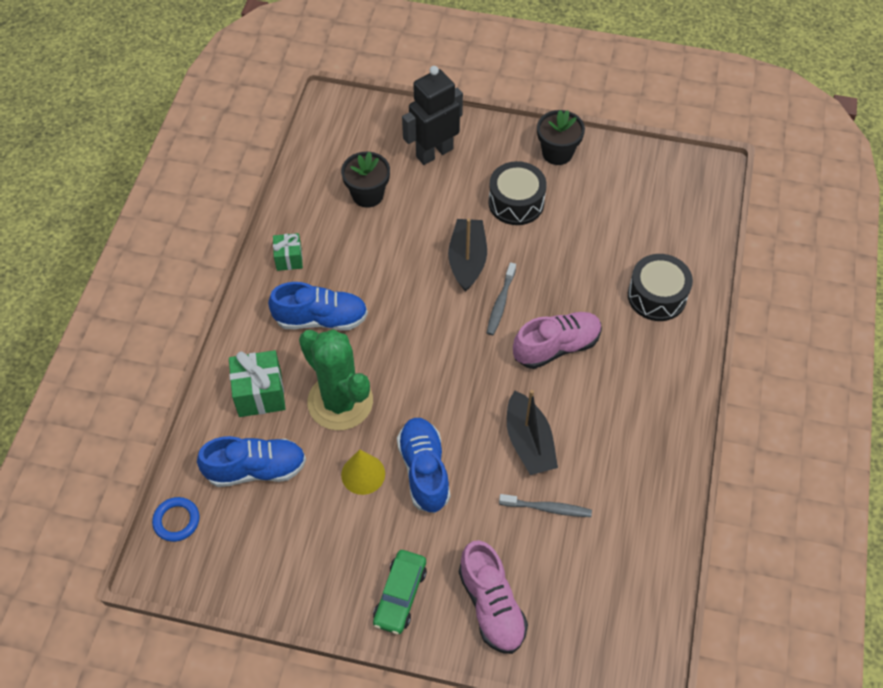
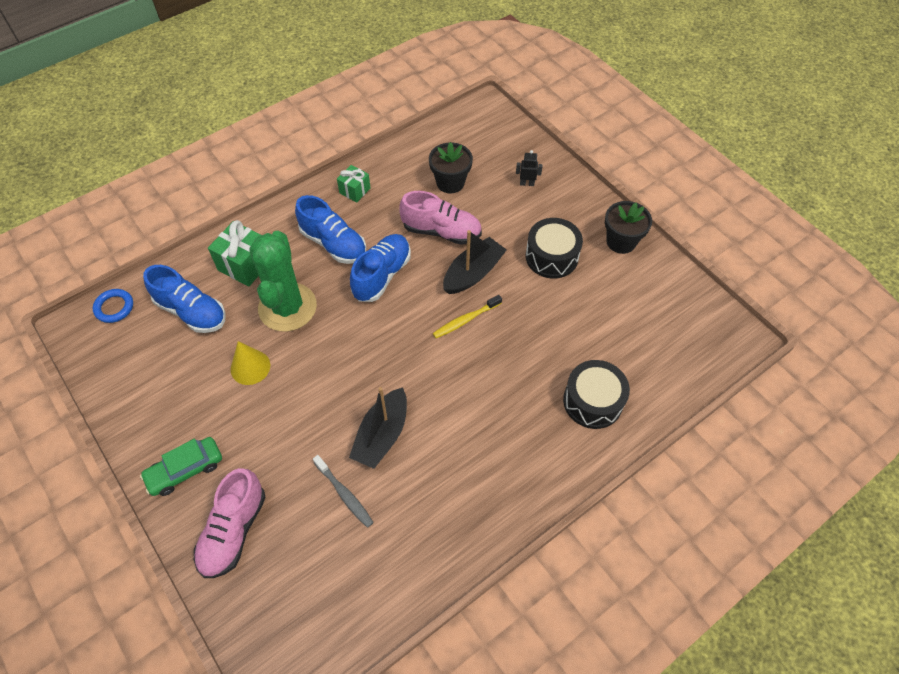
camera: 40 degrees right, 0 degrees up
(424, 470) = (290, 397): blue shoe -> blue shoe (382, 275)
(434, 152) = (527, 183): black robot -> black robot, size x0.42
(500, 303) = (465, 320): grey toothbrush -> yellow toothbrush
(556, 347) = (474, 381): pink shoe -> pink shoe (441, 231)

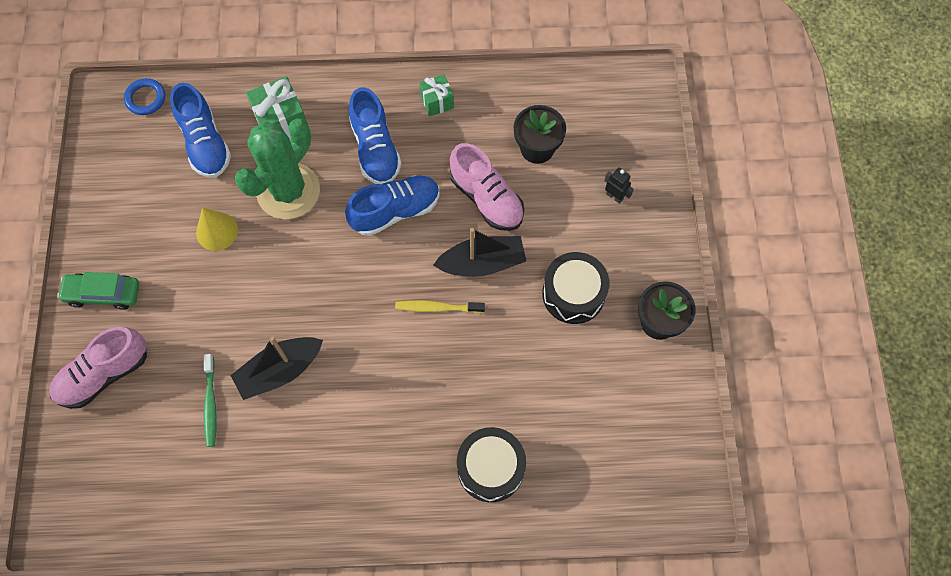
camera: 35 degrees right, 10 degrees up
(344, 494) = (210, 403): grey toothbrush -> green toothbrush

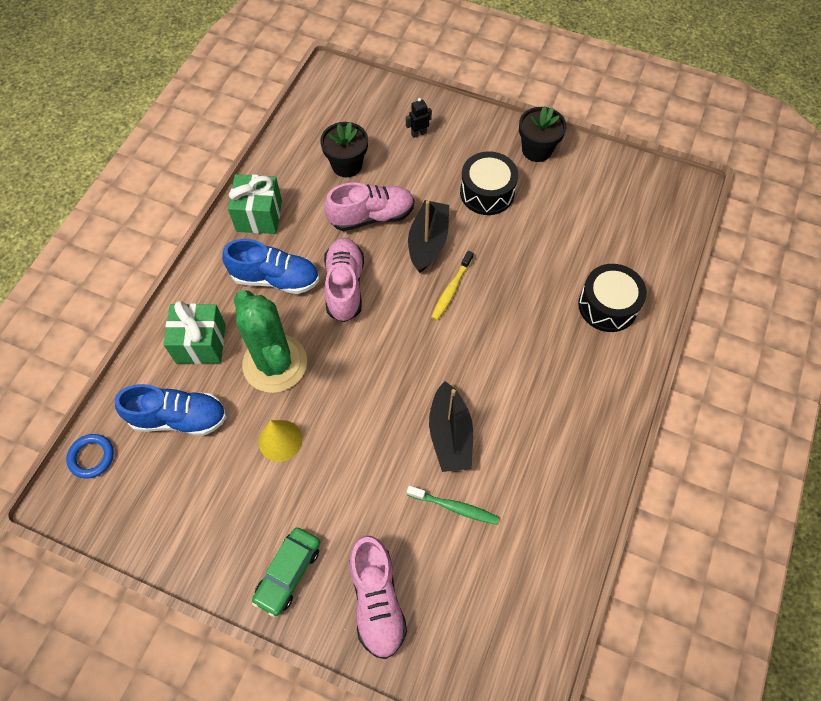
camera: 65 degrees left, 5 degrees down
(395, 211) = (345, 286): blue shoe -> pink shoe
(437, 102) = (259, 216): green gift -> green gift, size x1.63

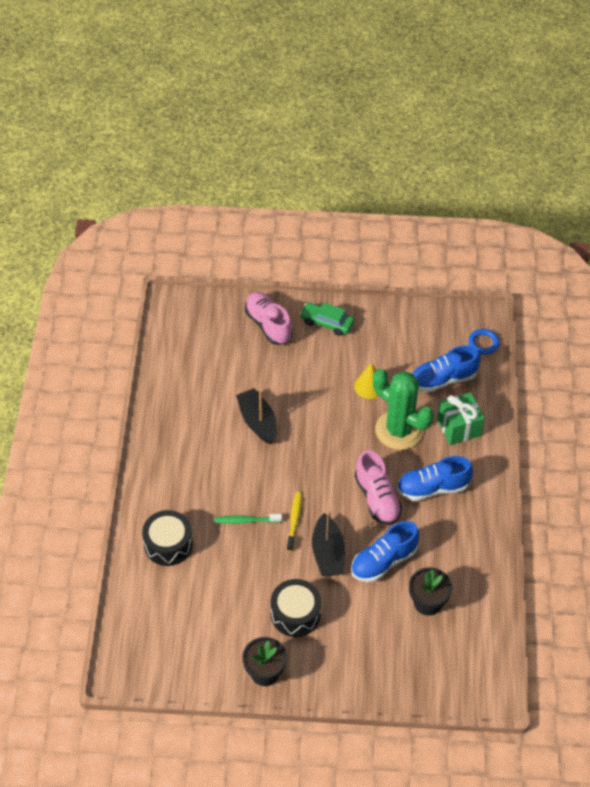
camera: 160 degrees right, 10 degrees down
(259, 216) = (475, 533): green gift -> none
(288, 573) = (327, 323): green car -> green car turned 75 degrees counterclockwise
(371, 216) = (383, 561): pink shoe -> blue shoe
(418, 133) = (379, 655): black robot -> none
(454, 507) = (239, 382): green toothbrush -> green toothbrush (246, 520)

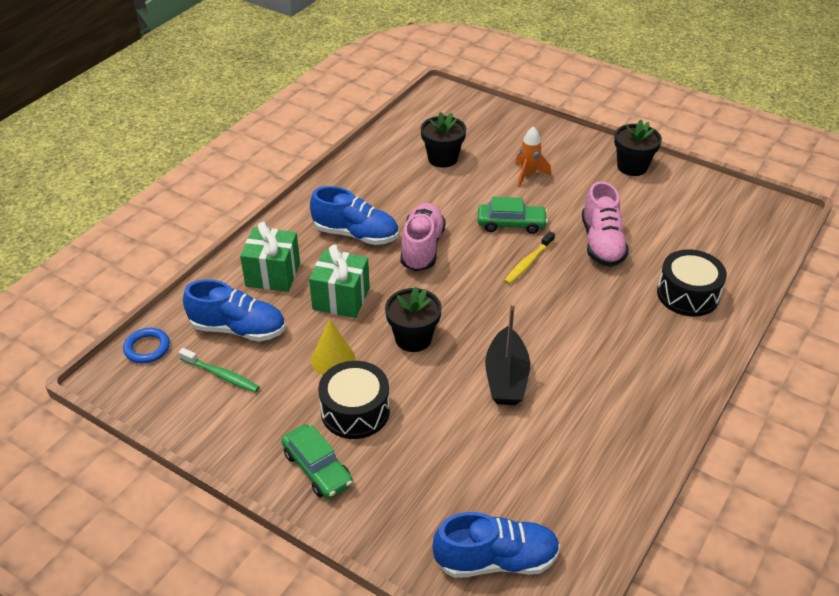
camera: 150 degrees left, 10 degrees down
(246, 520) = (583, 282): green toothbrush -> green toothbrush (221, 375)
(268, 325) = (404, 505): pink shoe -> pink shoe (601, 243)
(295, 614) = (577, 193): black drum -> black drum (355, 411)
(328, 553) = (511, 224): black boat -> green car
(331, 422) = (413, 338): none -> black flower pot
(346, 617) = (528, 175): none -> orange rocket
(383, 561) = (459, 198): blue shoe -> blue shoe (496, 560)
(399, 430) = (341, 298): green cactus -> green gift

